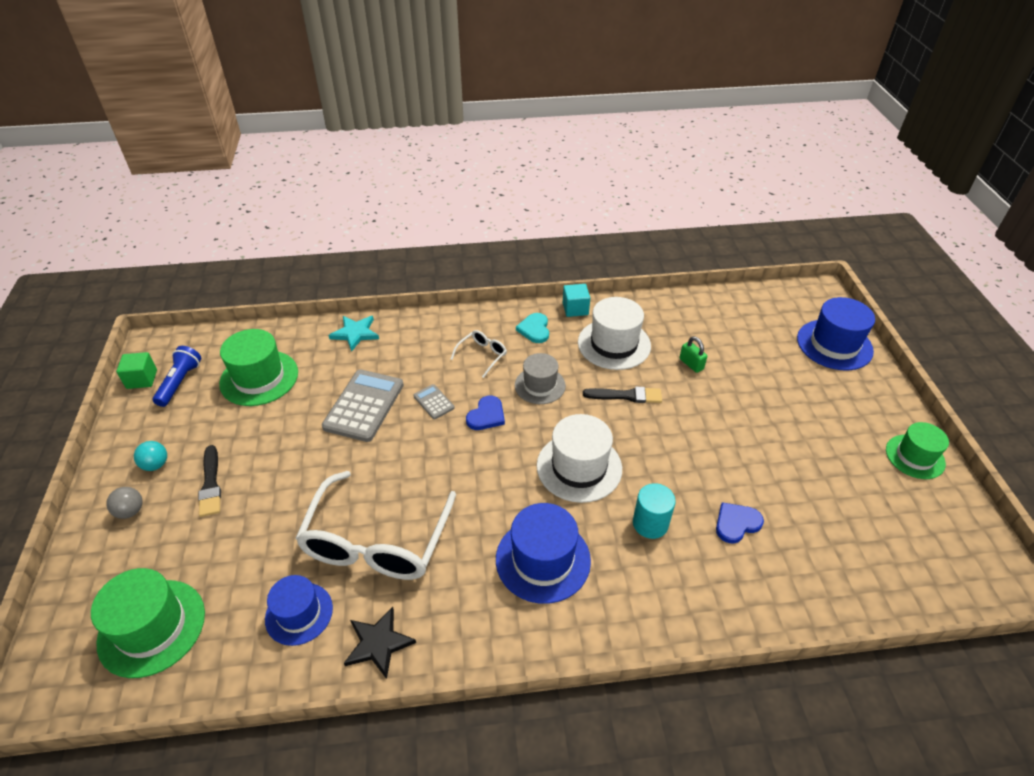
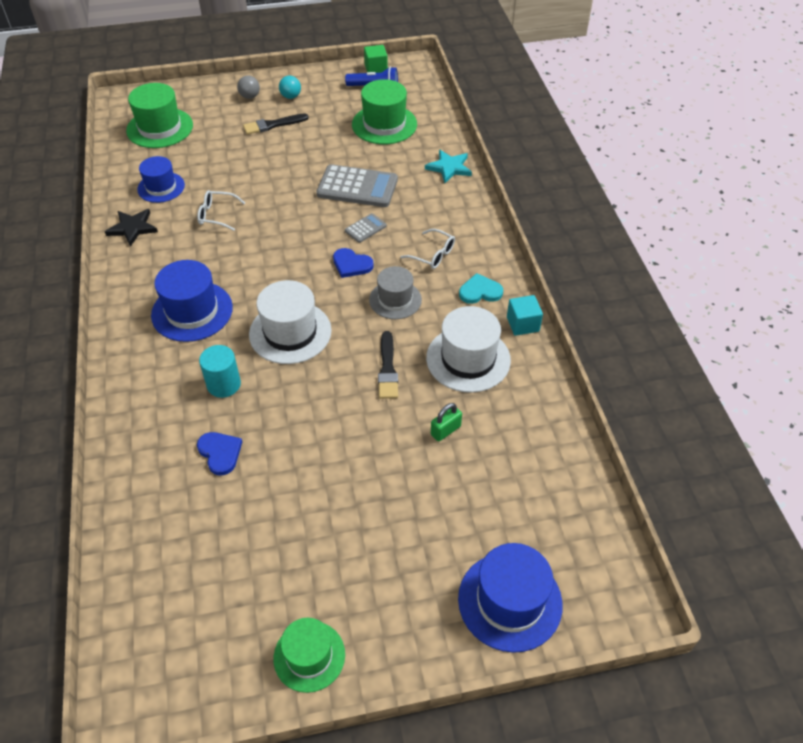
camera: 85 degrees right, 5 degrees up
(376, 542) = (216, 215): white glasses -> white glasses, size x0.43

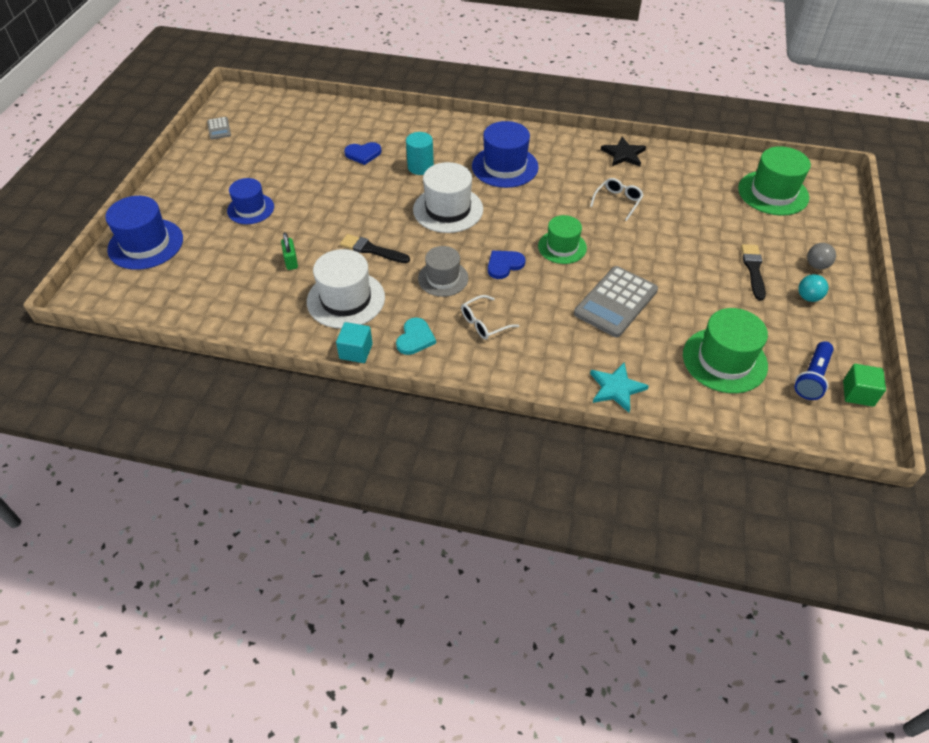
camera: 115 degrees right, 0 degrees up
(161, 187) = (674, 178): blue hat -> blue hat (250, 209)
(309, 656) = (199, 157): green hat -> green hat (562, 247)
(365, 228) = (548, 288): grey calculator -> grey calculator (219, 128)

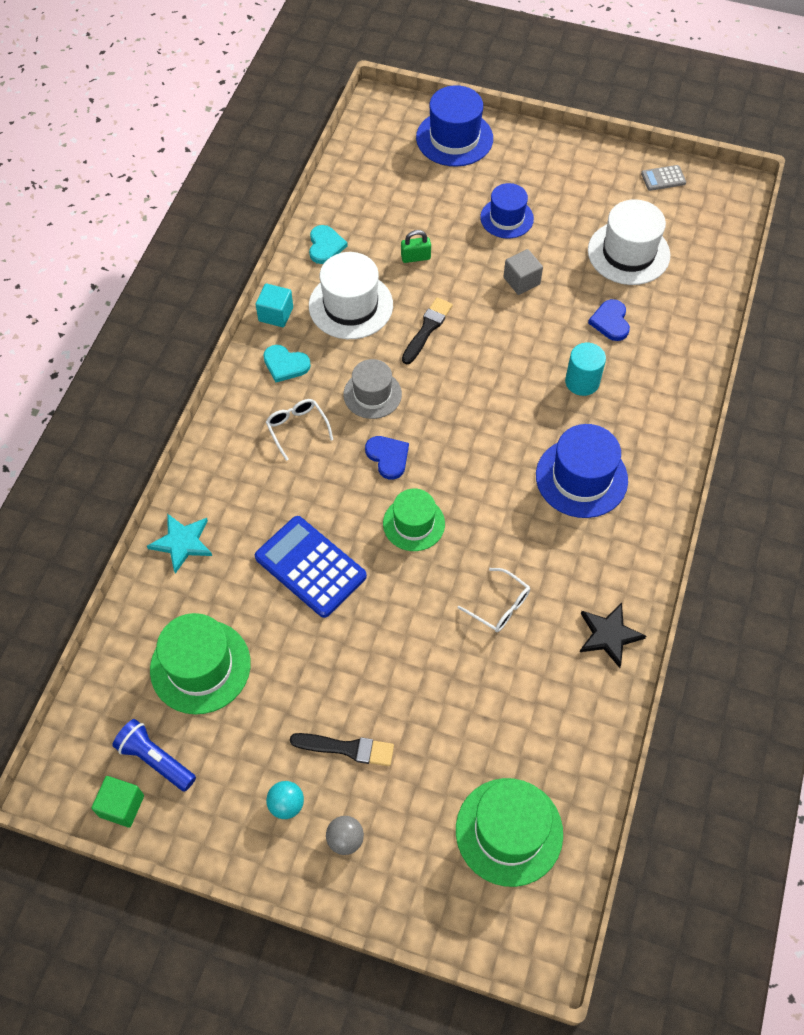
camera: 95 degrees right, 10 degrees up
(272, 323) = (325, 246): none -> turquoise heart
(321, 199) = (521, 281): none -> grey cube
(448, 209) = (494, 407): white hat -> white hat (628, 253)
(616, 302) = (310, 567): grey calculator -> blue calculator

